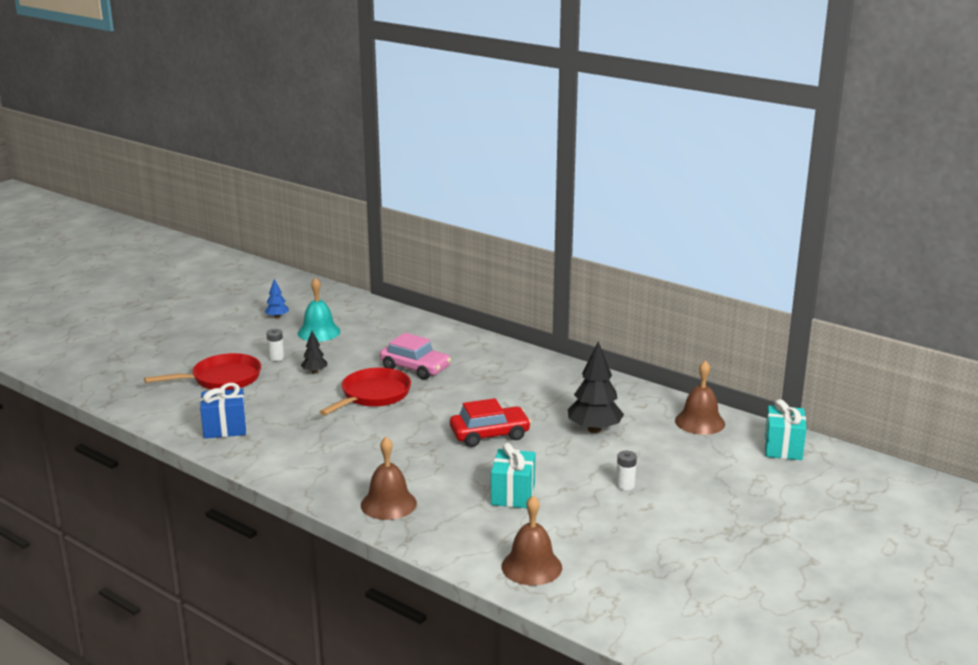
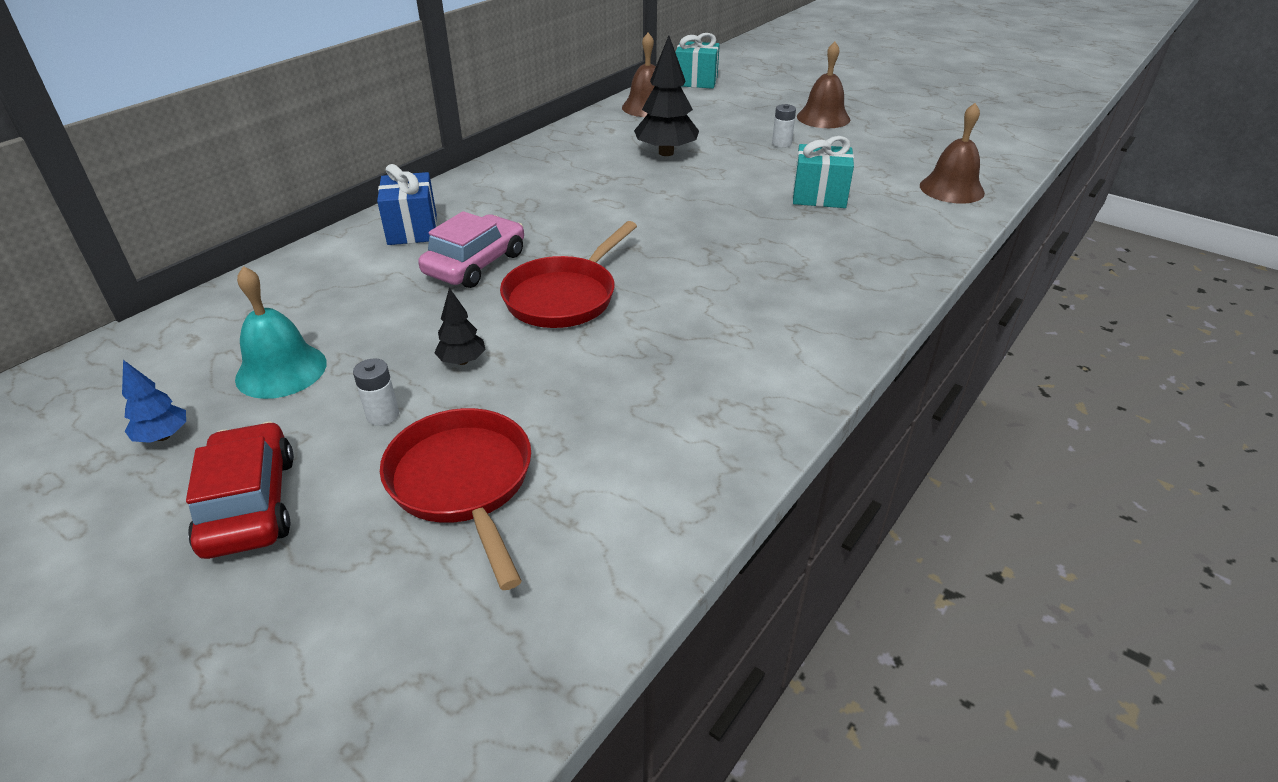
camera: 90 degrees left, 15 degrees up
(225, 428) = (680, 447): blue gift -> blue gift (412, 230)
(373, 395) = (564, 296): red pan -> red pan turned 90 degrees counterclockwise
(388, 504) = (869, 270): brown bell -> brown bell (823, 118)
(489, 434) = (682, 209): red car -> red car (249, 504)

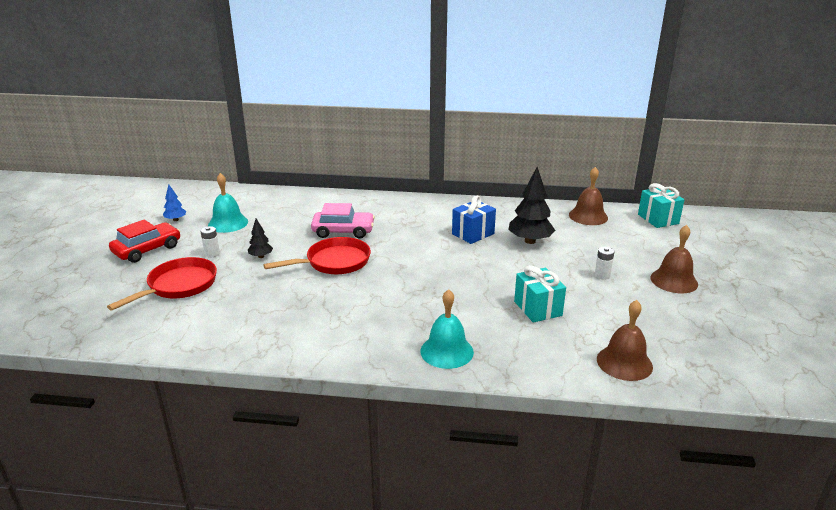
camera: 60 degrees right, 10 degrees down
(412, 230) = (359, 206): blue gift -> blue gift (473, 234)
(564, 296) = (334, 262): red pan -> red pan turned 150 degrees clockwise
(869, 276) = (446, 351): none -> turquoise bell

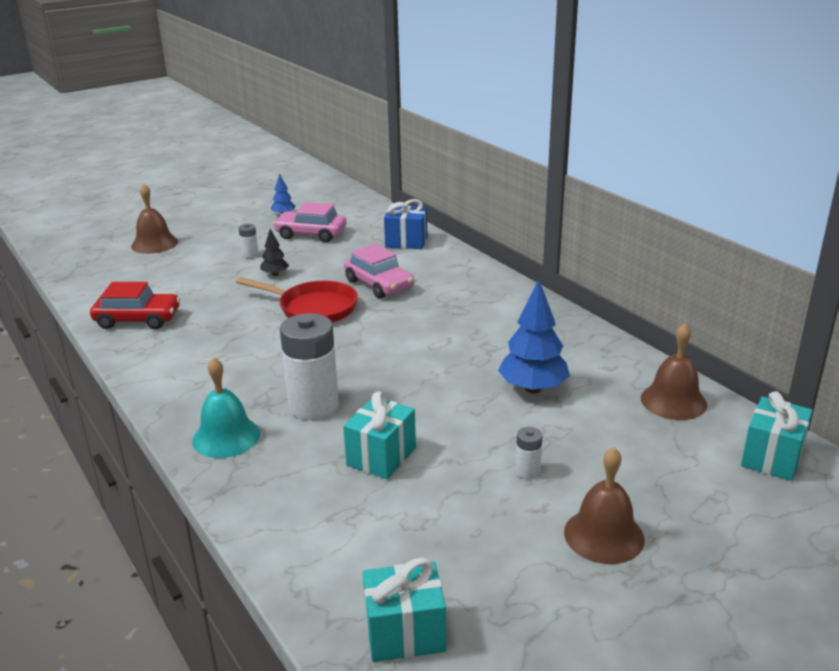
camera: 50 degrees right, 0 degrees up
(147, 249) = (220, 231): red car -> red car (138, 319)
(179, 286) = (182, 269): red pan -> none
(228, 223) = (311, 234): turquoise bell -> pink car
(455, 308) = (314, 406): none -> white battery
(473, 234) = (489, 348): blue gift -> blue gift (406, 242)
(530, 241) = (533, 388): black tree -> blue tree
(624, 362) = (337, 565): brown bell -> brown bell (154, 244)
(699, 364) = (405, 633): none -> turquoise gift

